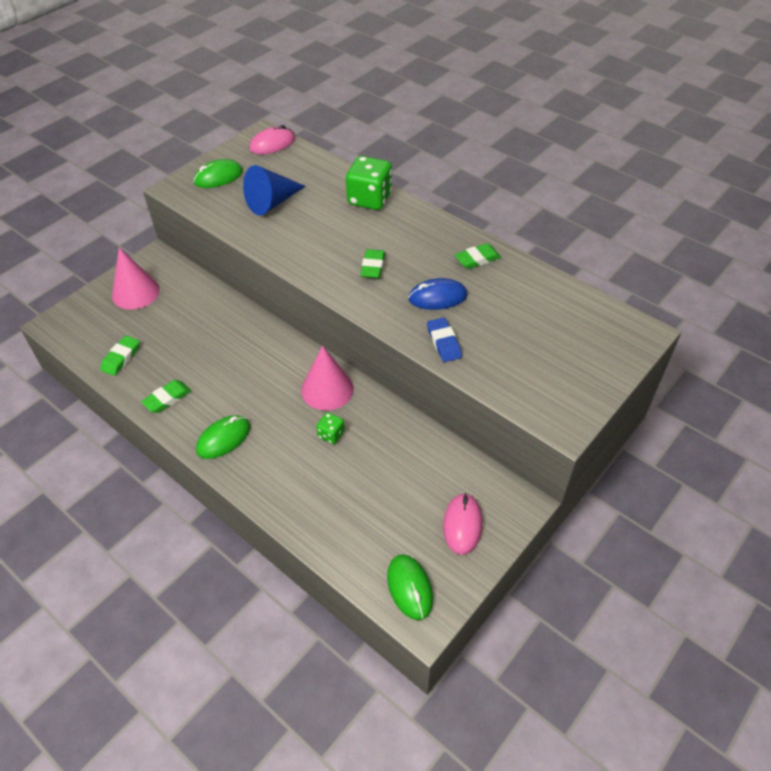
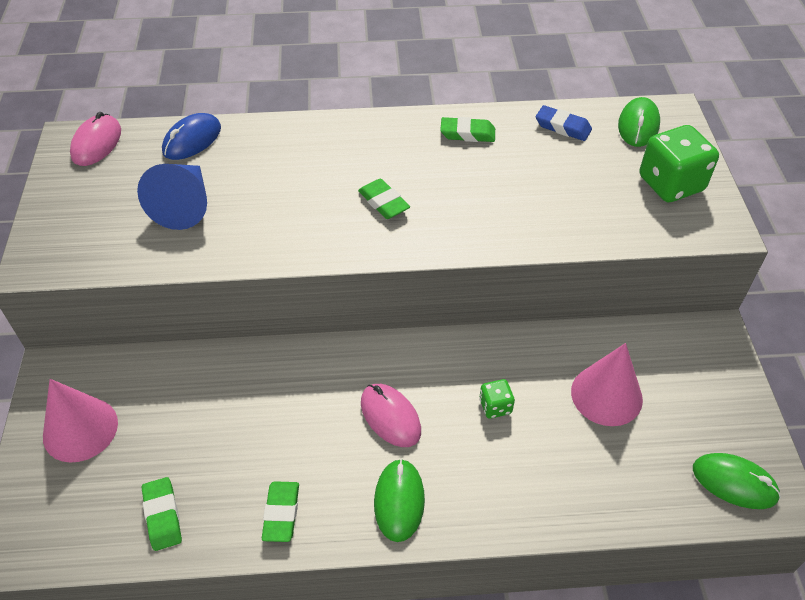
camera: 45 degrees left, 0 degrees up
(218, 177) = (77, 217): green mouse -> green mouse (638, 125)
(327, 389) = (435, 366): pink cone -> pink cone (606, 395)
(369, 199) = (288, 138): green dice -> green dice (671, 184)
(437, 297) = (481, 191): blue mouse -> blue mouse (192, 140)
(443, 342) = (542, 228): blue eraser -> blue eraser (562, 127)
(462, 525) = (700, 390): pink mouse -> pink mouse (390, 417)
(477, 259) = (467, 134): green eraser -> green eraser turned 75 degrees clockwise

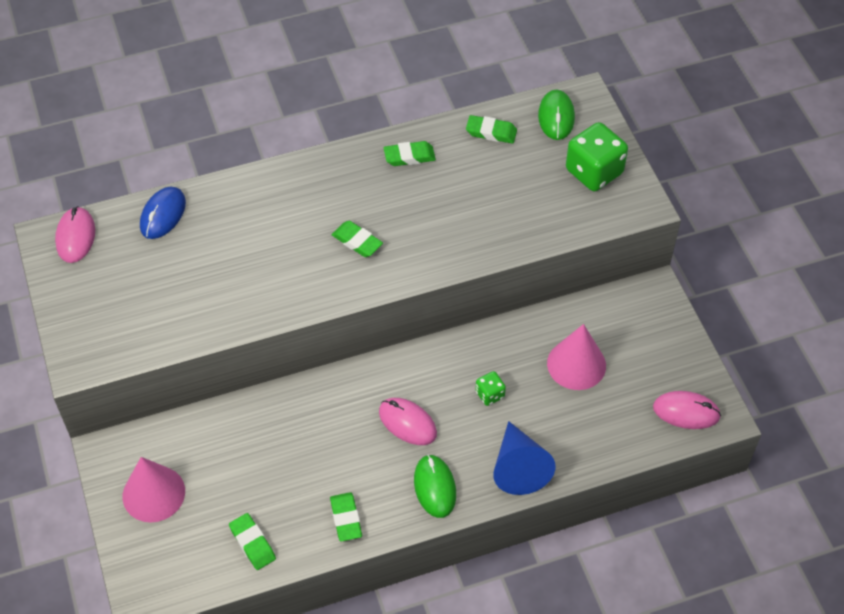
camera: 15 degrees left, 5 degrees up
(184, 205) = (184, 281): blue cone -> blue cone (518, 467)
(562, 127) = (491, 132): blue eraser -> green eraser
(734, 482) = (686, 412): green mouse -> pink mouse

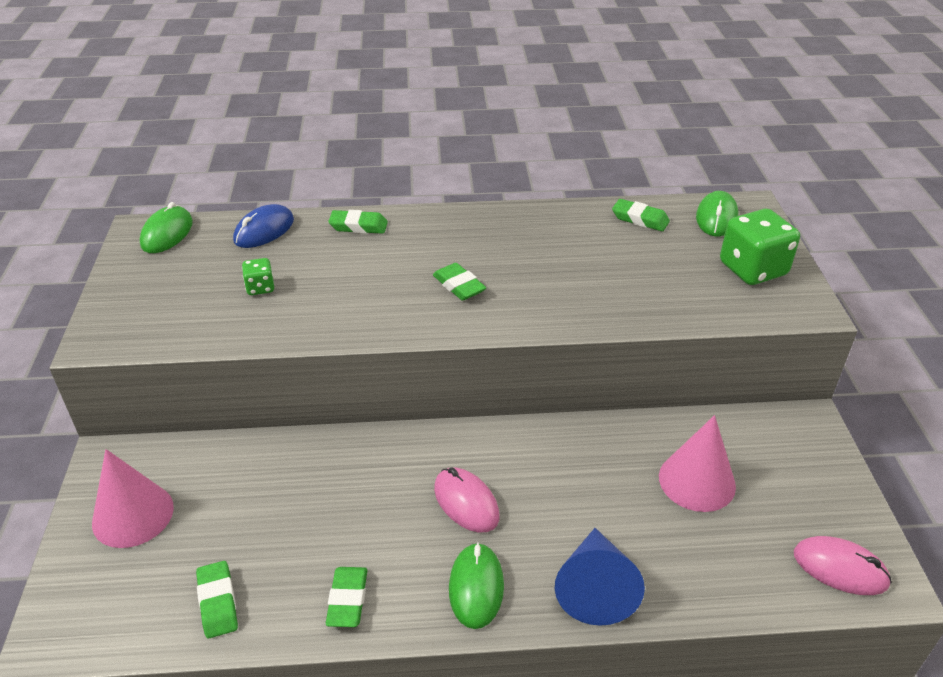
camera: 15 degrees right, 15 degrees down
(75, 237) = (167, 233): pink mouse -> green mouse
(409, 156) = (543, 225): green eraser -> green eraser (358, 226)
(490, 394) = (578, 492): green dice -> green dice (260, 288)

